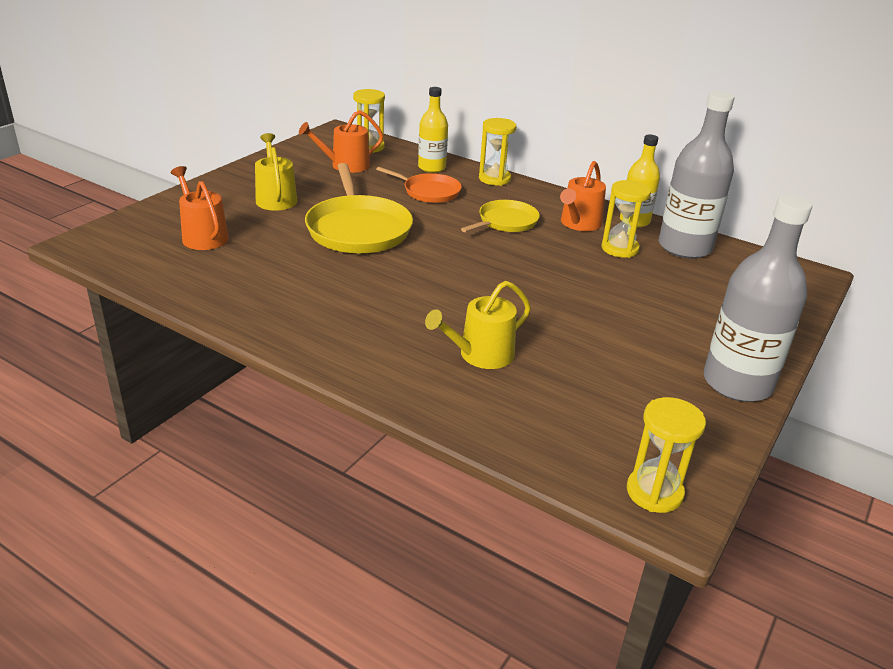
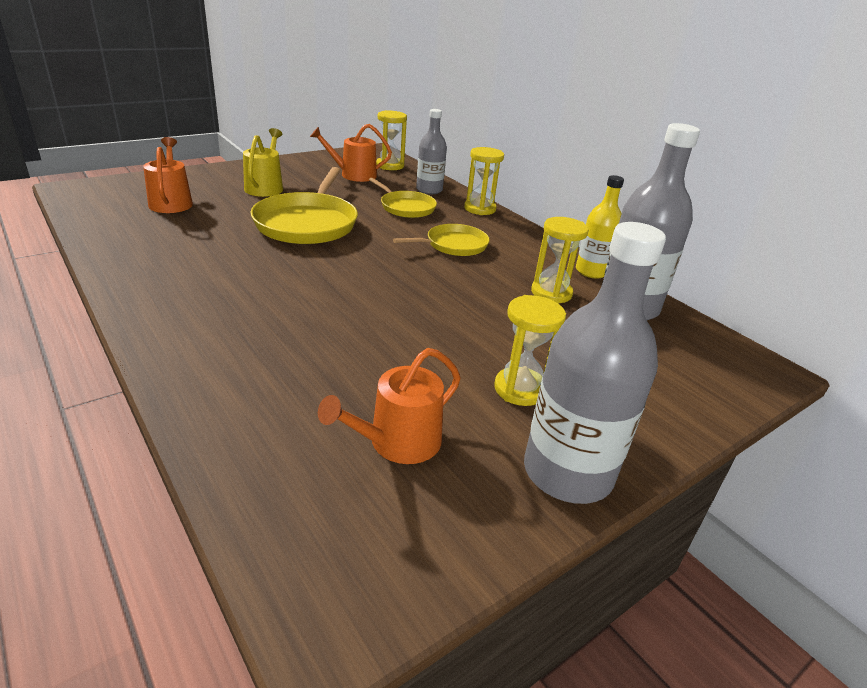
camera: 20 degrees right, 0 degrees up
(429, 192) = (406, 207): orange pan -> yellow pan
(432, 168) = (429, 190): yellow bottle -> grey bottle
(481, 355) = (297, 359): yellow watering can -> none
(579, 224) = (528, 261): orange watering can -> orange watering can (398, 442)
(654, 492) = (331, 584): yellow hourglass -> yellow hourglass (520, 389)

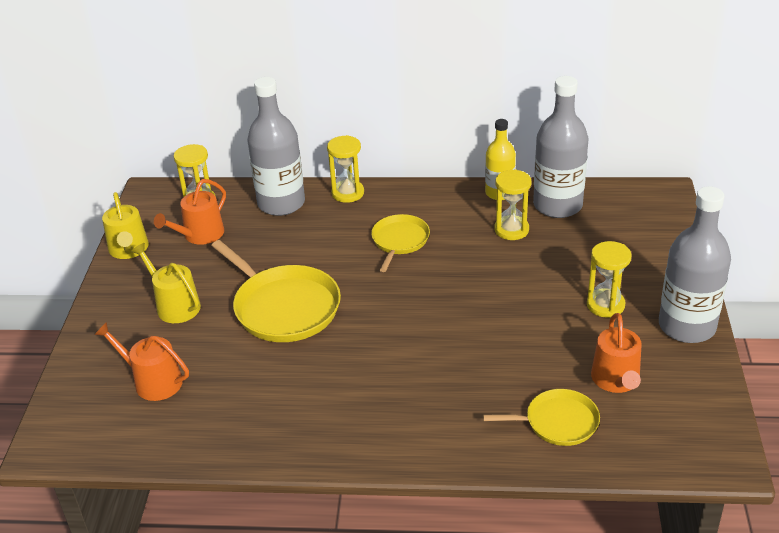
camera: 45 degrees left, 5 degrees up
(309, 160) = (129, 250): none -> yellow watering can
(406, 207) = (305, 234): yellow pan -> yellow pan (557, 422)
(429, 190) = (281, 203): grey bottle -> grey bottle, size x1.66

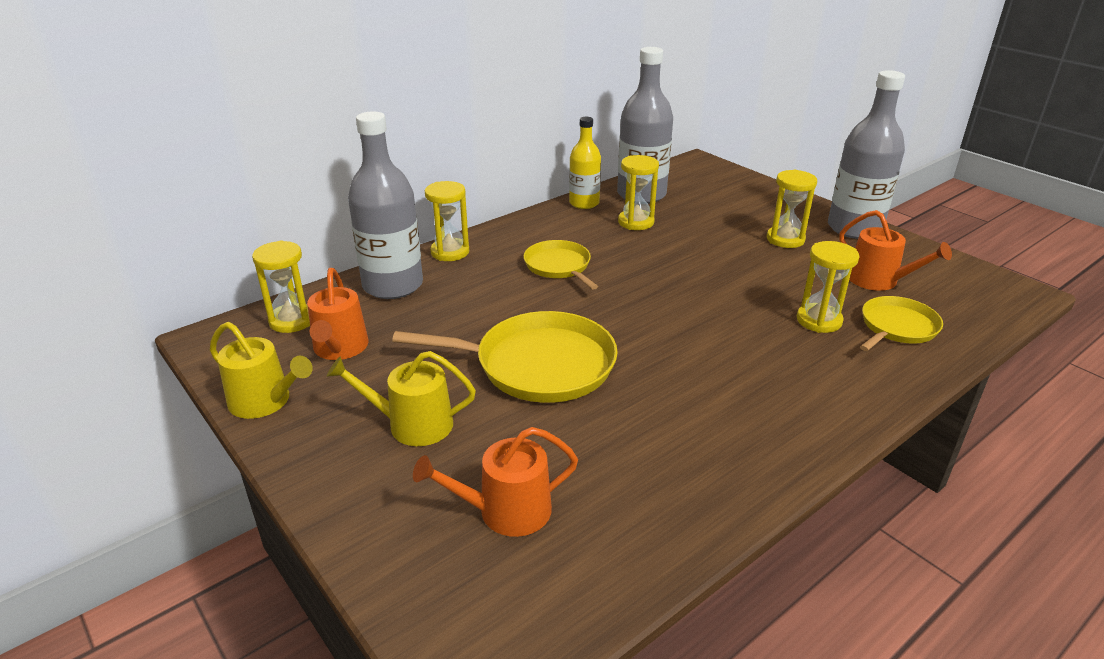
camera: 45 degrees left, 5 degrees down
(508, 383) = (819, 320): none -> yellow hourglass

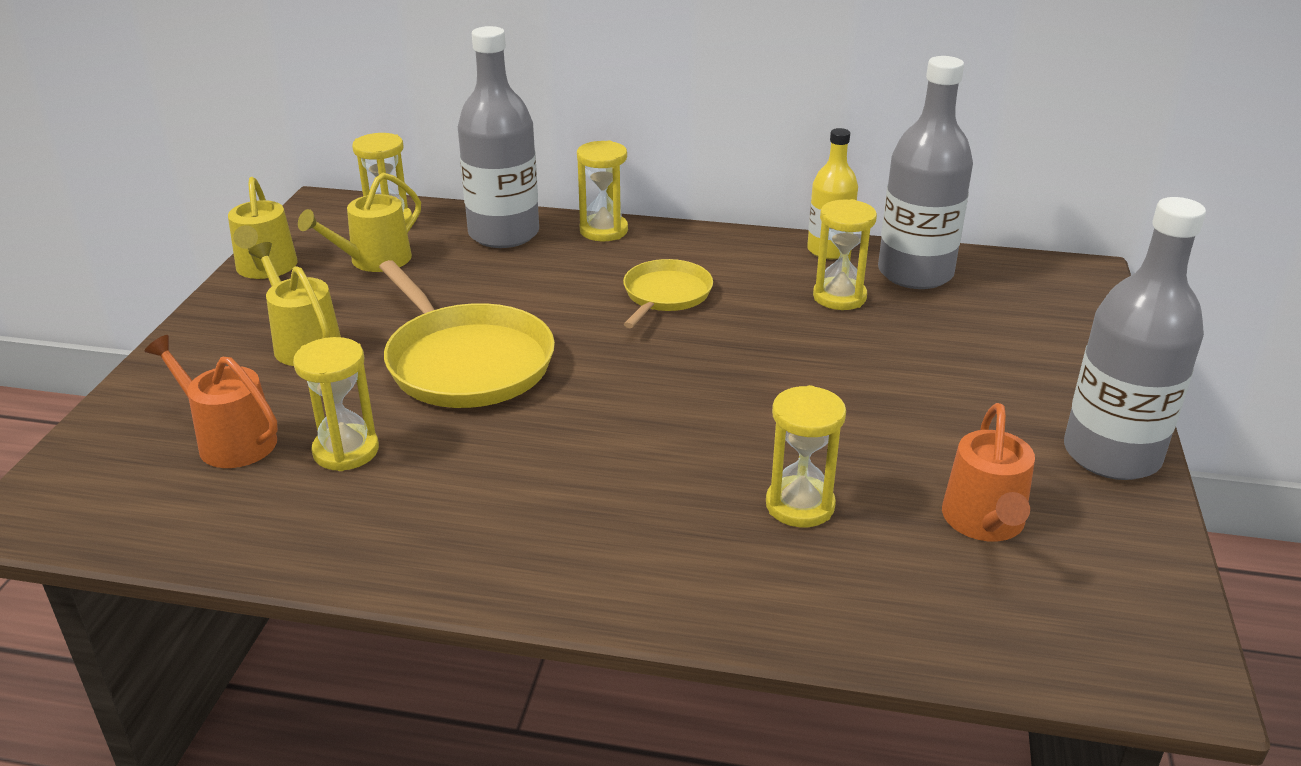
camera: 50 degrees right, 0 degrees up
(340, 348) = (374, 260): orange watering can -> yellow watering can
(785, 239) = (976, 410): yellow hourglass -> yellow hourglass (346, 451)
(897, 327) = (875, 575): yellow pan -> none

